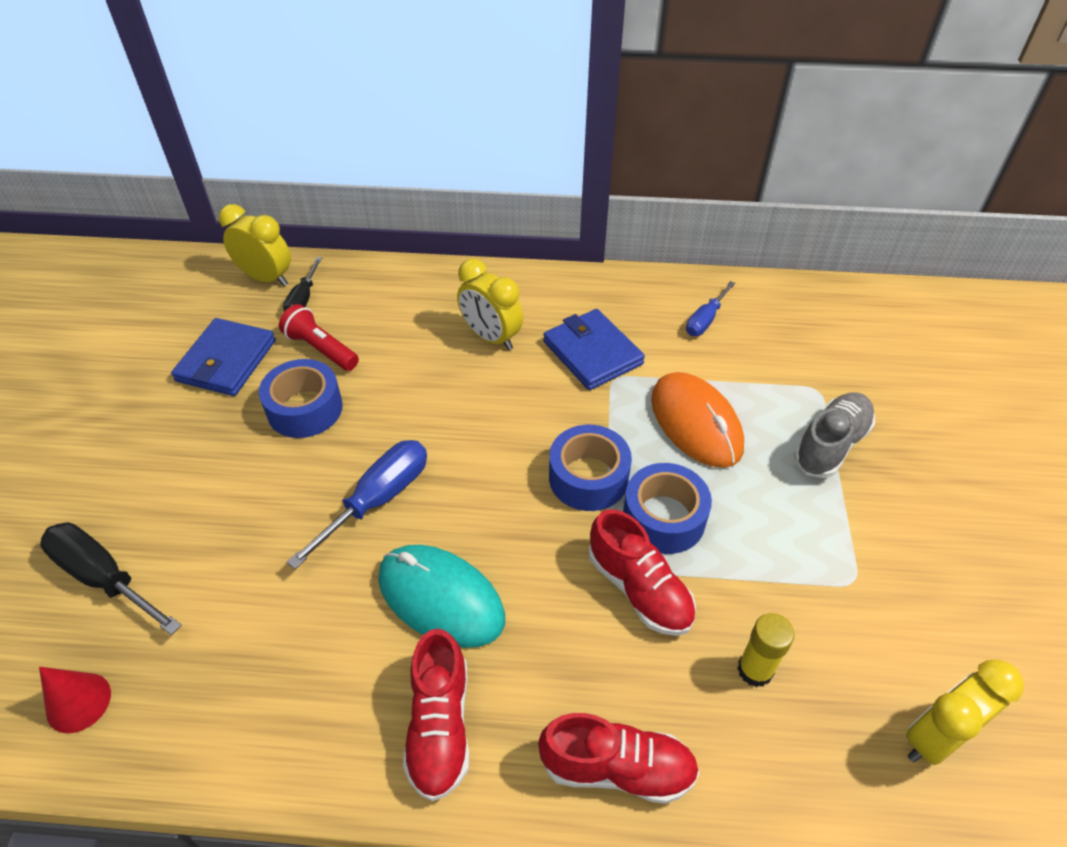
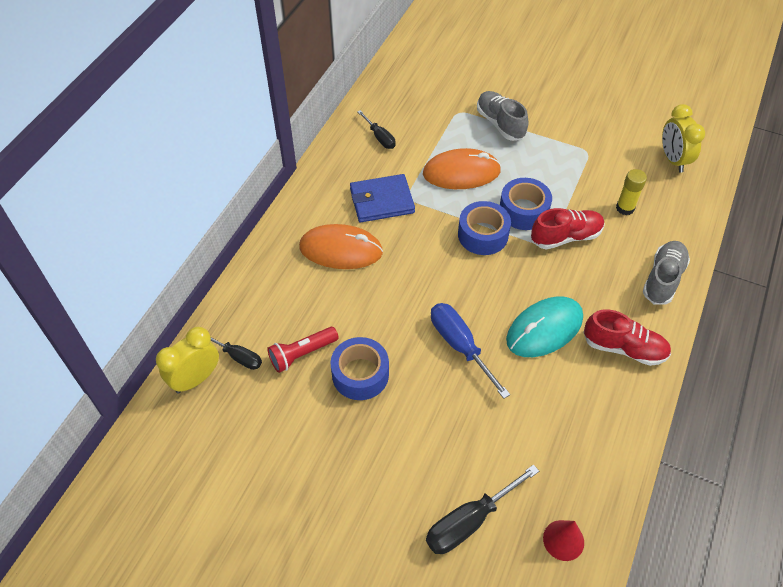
camera: 70 degrees left, 5 degrees up
(226, 361) = (284, 420): blue wallet -> none
(491, 337) = (341, 249): yellow clock -> orange mouse
(617, 768) = (663, 279): red shoe -> grey shoe
(705, 320) = (380, 137): blue screwdriver -> black screwdriver

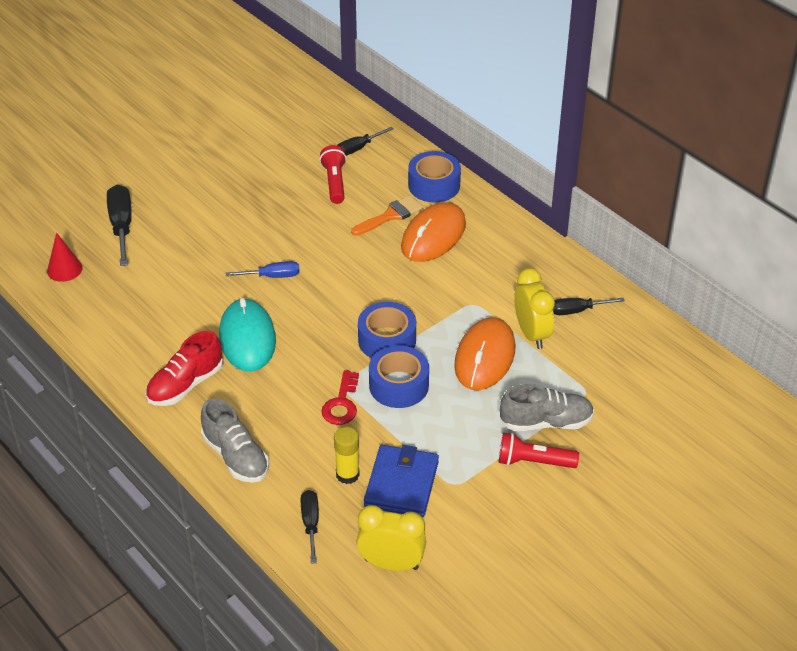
camera: 115 degrees right, 10 degrees down
(196, 379) = (353, 123): yellow clock -> yellow clock (532, 334)
(329, 290) = (390, 216): none -> orange brush
(360, 374) = (290, 209): blue tape -> blue tape (434, 185)
(382, 201) = (479, 282): blue wallet -> blue wallet (401, 484)
(460, 345) = (272, 276): blue screwdriver -> blue screwdriver, size x0.62
(538, 120) = (533, 462): none -> red flashlight
(565, 237) = (342, 404): red shoe -> red key
(680, 211) = (310, 524): none -> black screwdriver

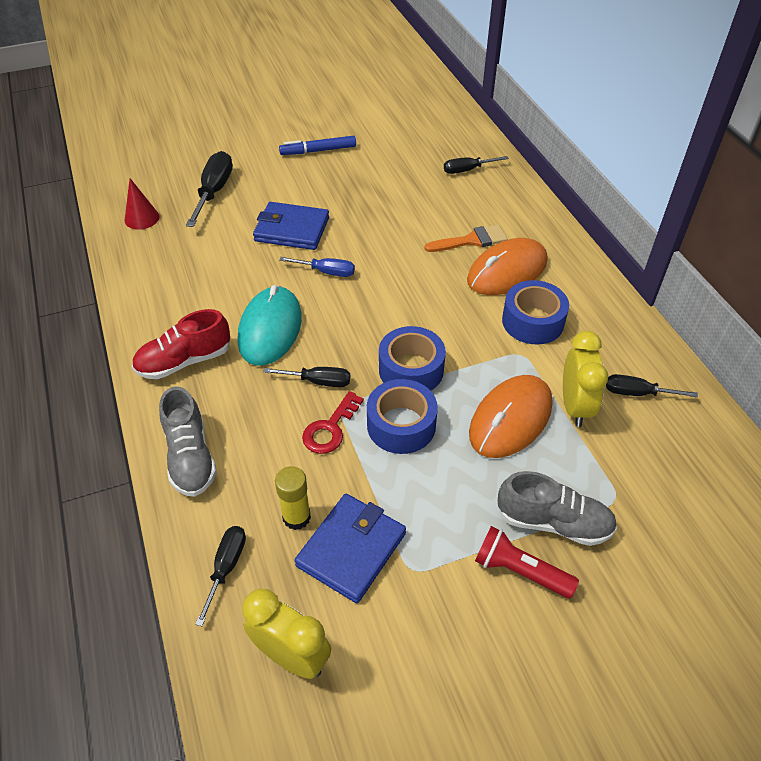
camera: 20 degrees right, 5 degrees up
(203, 161) = (318, 151): none -> blue marker
(219, 245) = (292, 229): none -> blue wallet
(313, 370) = (318, 381): none -> black screwdriver
(334, 182) = (430, 196): red flashlight -> none
(434, 185) = (528, 221): blue tape -> blue tape (532, 321)

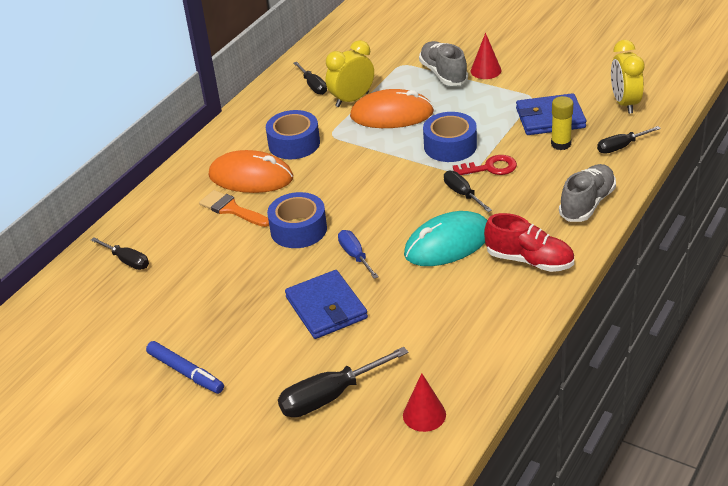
camera: 125 degrees left, 10 degrees down
(411, 369) = (402, 166): blue tape -> blue tape (298, 229)
(519, 571) = (485, 70): red flashlight -> red cone

